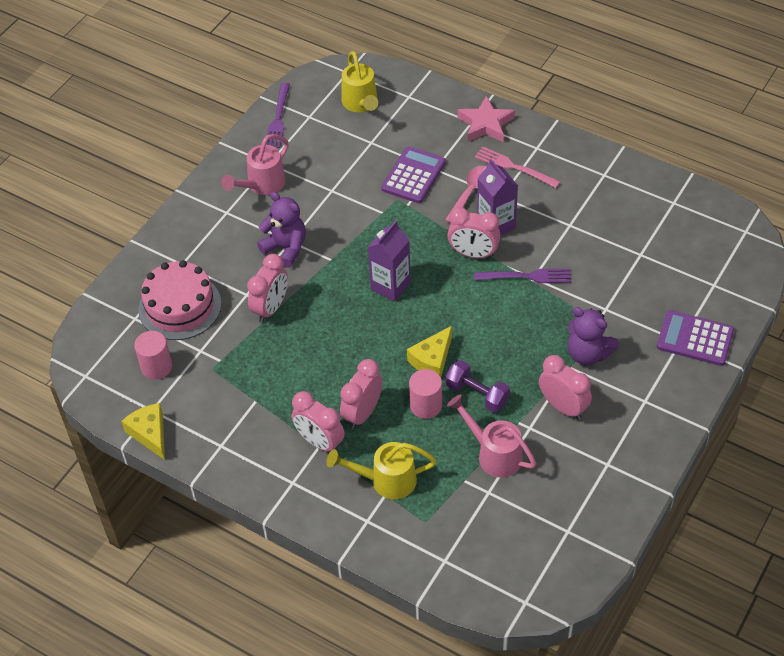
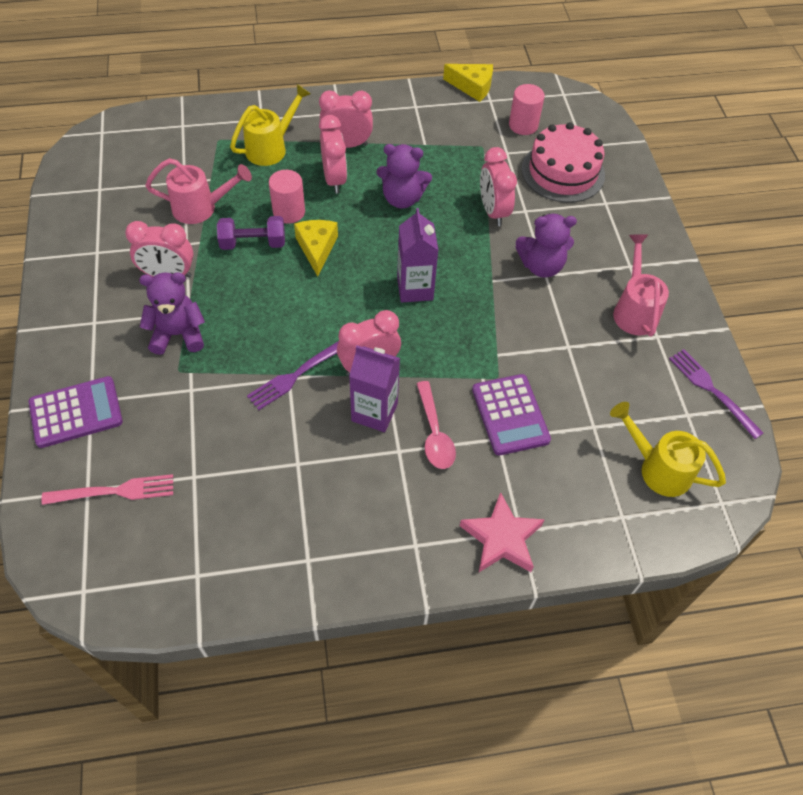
camera: 135 degrees right, 5 degrees up
(326, 361) = (402, 198): none -> purple teddy bear
(513, 167) = (418, 498): pink fork -> pink fork (115, 491)

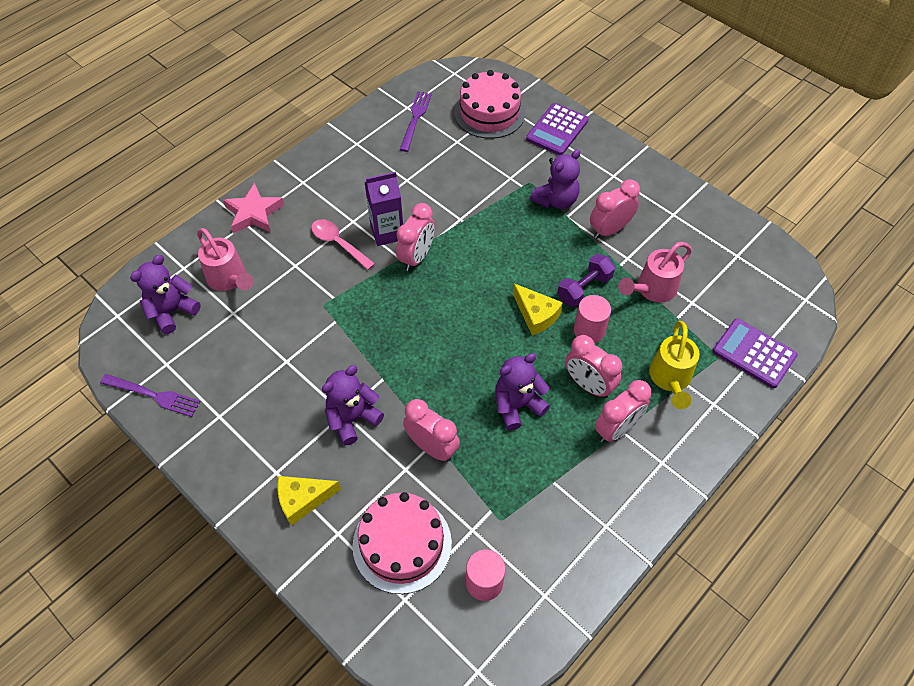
camera: 145 degrees right, 0 degrees up
(115, 491) = (489, 112): pink fork -> pink cake
(296, 375) = (457, 223): purple fork -> purple fork (415, 118)
(415, 288) = (435, 332): purple carton -> none
(472, 87) = (578, 602): yellow cheese -> yellow cheese (303, 500)
(510, 415) = (296, 285): purple calculator -> purple calculator (754, 353)
(634, 310) = (250, 428): pink watering can -> pink watering can (229, 279)
(658, 468) = (172, 311): yellow watering can -> purple teddy bear

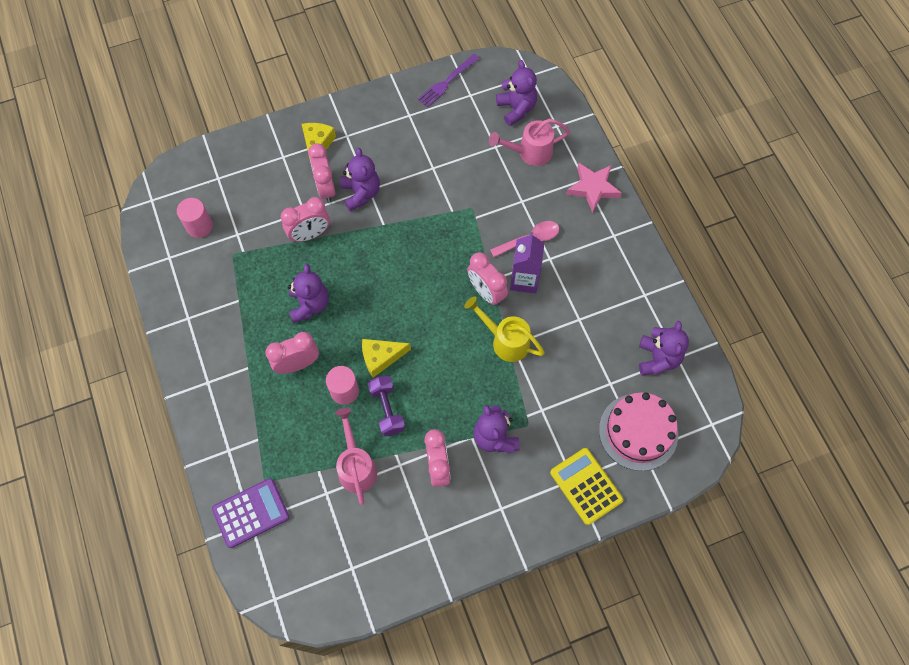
camera: 115 degrees right, 10 degrees up
(402, 544) = (253, 190): pink cake -> none
(415, 118) = (657, 359): purple fork -> purple teddy bear
(557, 130) = (586, 486): purple calculator -> yellow calculator
(616, 429) = (251, 364): pink clock -> pink clock (326, 188)
(670, 379) = (267, 429): yellow watering can -> yellow watering can (505, 341)

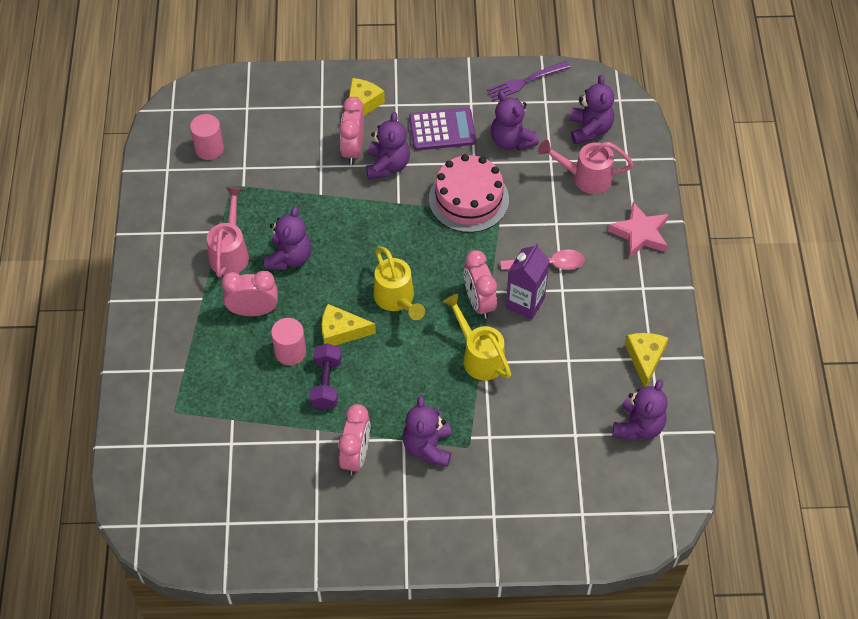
camera: 20 degrees right, 10 degrees down
(251, 513) = (148, 436): purple calculator -> purple calculator (442, 130)
(310, 234) = (318, 190): pink clock -> none
(356, 466) = (272, 428): pink watering can -> pink watering can (230, 252)
(416, 312) = (396, 299): none -> yellow watering can
(456, 139) = (511, 141): none -> purple teddy bear
(586, 486) = (504, 527): yellow calculator -> none
(638, 432) = (585, 492): pink cake -> pink cake (468, 199)
(640, 297) = (645, 359): none -> yellow cheese

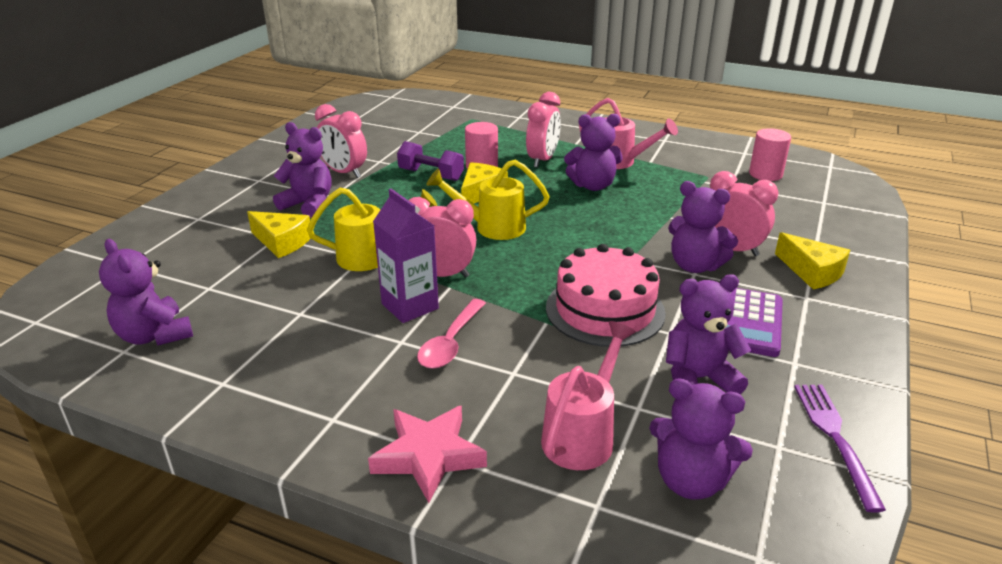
camera: 115 degrees right, 25 degrees down
(289, 258) = (593, 186): purple teddy bear -> purple teddy bear turned 45 degrees counterclockwise
(645, 359) = (227, 376): yellow cheese -> yellow cheese (282, 242)

